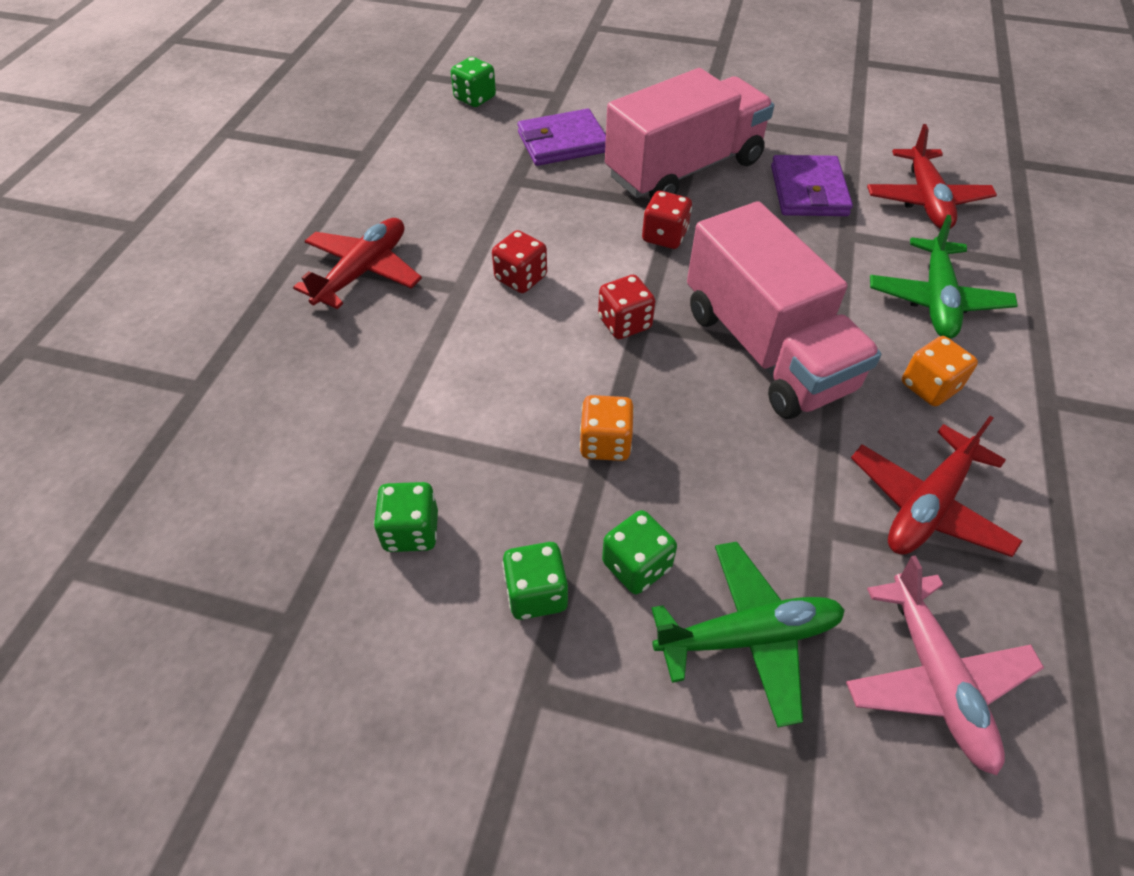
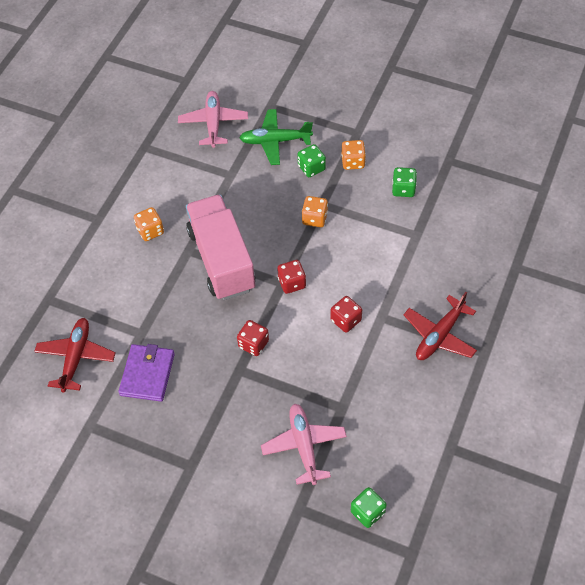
camera: 170 degrees left, 5 degrees up
(536, 593) = (353, 162): green dice -> orange dice
(562, 142) = (304, 446): purple wallet -> pink plane
(684, 169) = (223, 405): pink truck -> none
(927, 505) = (183, 178): red plane -> none
(936, 300) = (116, 280): green plane -> none

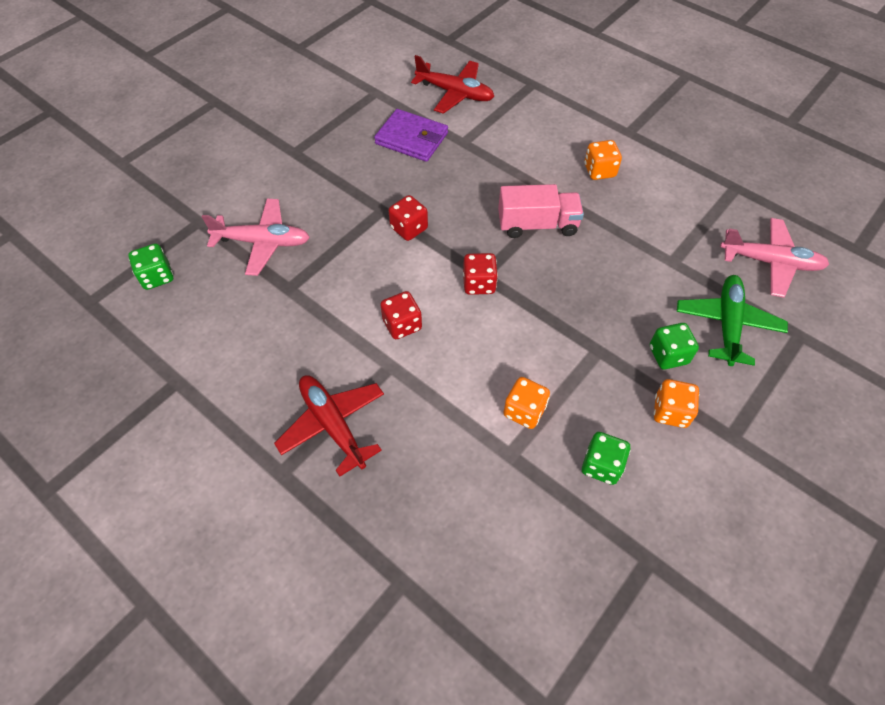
camera: 105 degrees right, 0 degrees up
(221, 260) = (537, 225): pink truck -> pink truck, size x0.61
(314, 218) = (575, 335): orange dice -> orange dice (524, 411)

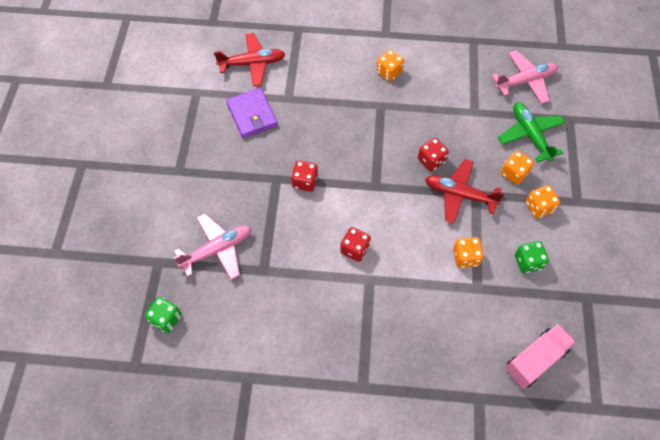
camera: 35 degrees left, 5 degrees up
(332, 425) = (367, 338): red plane -> red plane (459, 194)
(411, 138) = (252, 115): purple wallet -> purple wallet turned 75 degrees clockwise
(479, 284) = (378, 193): red dice -> red dice (431, 160)
(537, 225) = (381, 132): pink truck -> pink truck (535, 359)
(668, 355) = (514, 173): green dice -> orange dice

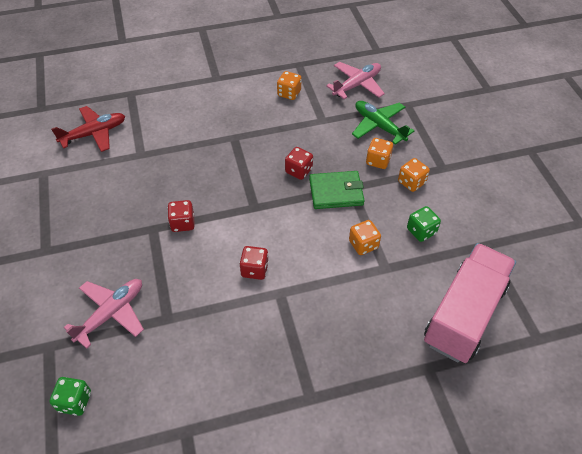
camera: 20 degrees left, 10 degrees down
(252, 115) = (108, 178): purple wallet -> none
(389, 72) = (231, 108): orange dice -> orange dice (289, 93)
(459, 194) = (336, 192): red plane -> green wallet
(535, 359) = (464, 314): pink truck -> pink truck, size x1.65

